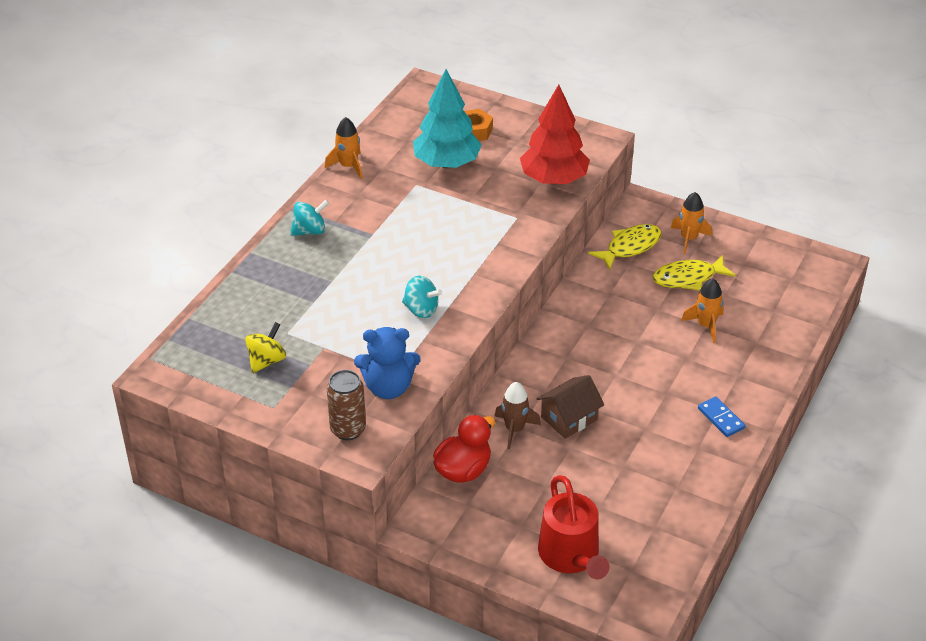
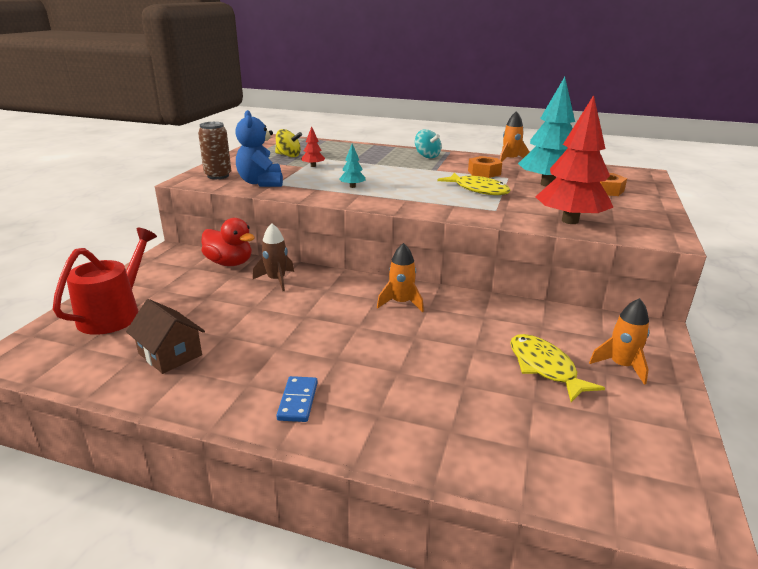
camera: 80 degrees right, 15 degrees down
(326, 338) = (313, 166): none -> red tree
(393, 198) = (484, 172): none -> orange nut
(421, 310) = (352, 186): turquoise spinning top -> turquoise tree
(569, 418) = (292, 304): brown house -> brown house (170, 354)
(571, 556) = (114, 314): red watering can -> red watering can turned 135 degrees clockwise
(630, 247) = (569, 325): yellow fish -> yellow fish (478, 190)
(706, 325) = (464, 384): orange rocket -> orange rocket (401, 303)
(721, 418) = (298, 401): blue domino -> blue domino turned 45 degrees counterclockwise

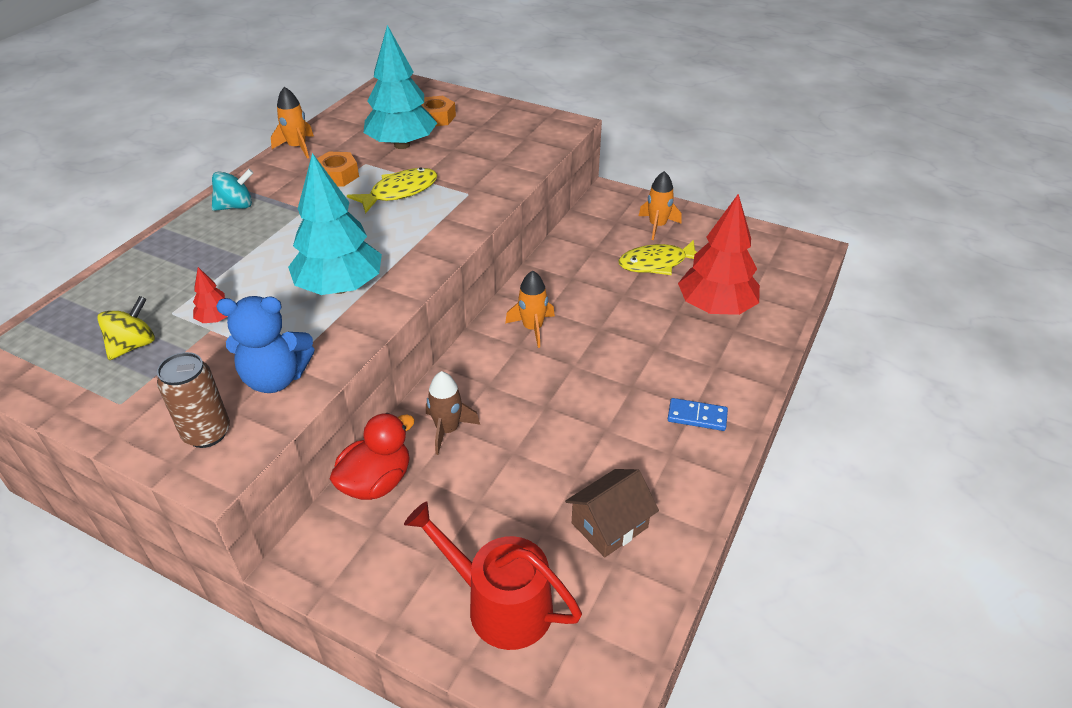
camera: 80 degrees left, 15 degrees up
(352, 186) = (340, 287): turquoise tree -> turquoise tree, size x2.38
(570, 221) = (513, 159): red tree -> red tree (716, 307)

